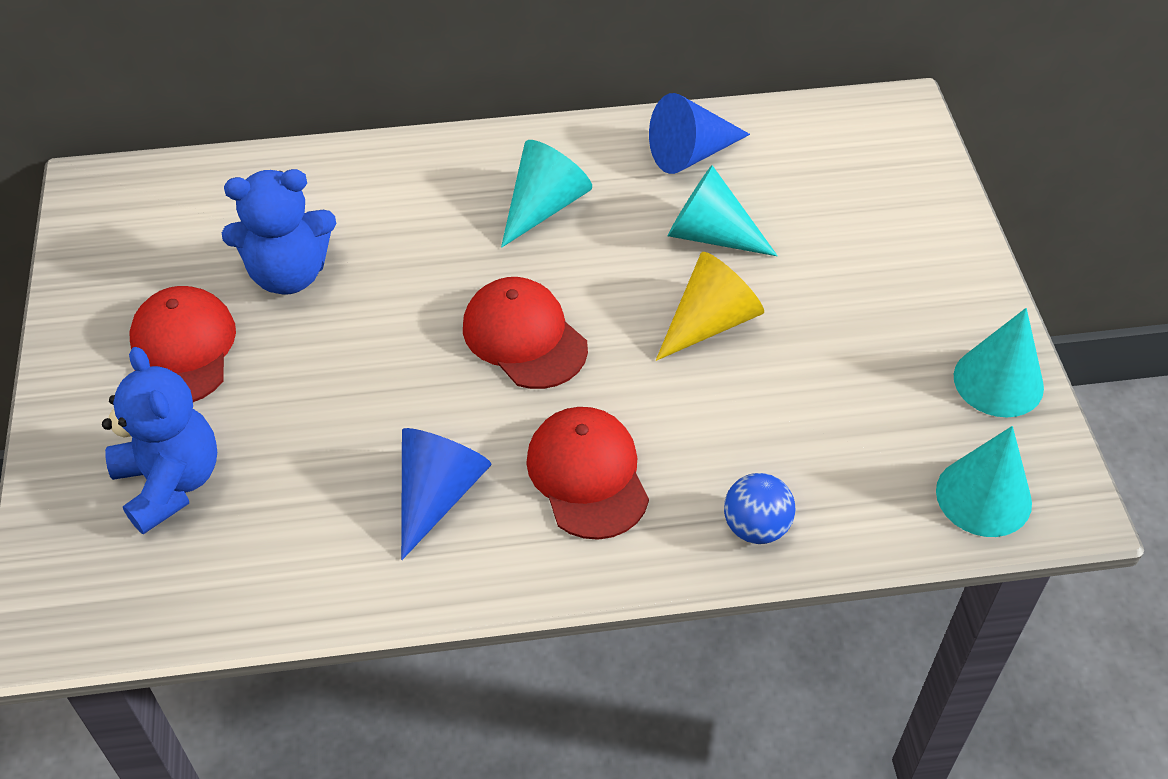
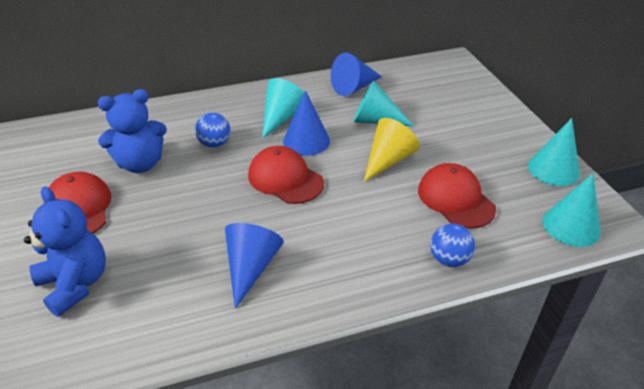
camera: 10 degrees left, 10 degrees down
(418, 249) = (215, 144): none -> blue ball
(576, 263) = (306, 141): none -> blue cone
(587, 475) = (340, 245): red cap -> red cap (455, 199)

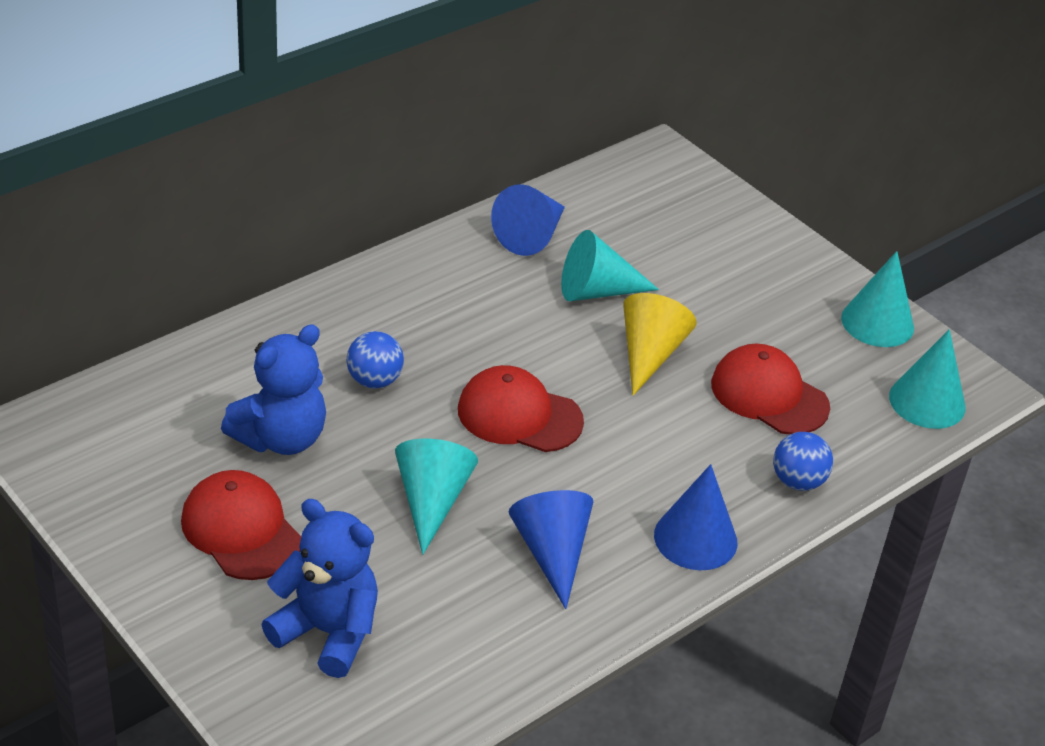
camera: 25 degrees left, 0 degrees up
(282, 117) = (450, 313): turquoise cone -> turquoise cone (431, 501)
(306, 141) = (512, 347): blue cone -> blue cone (695, 538)

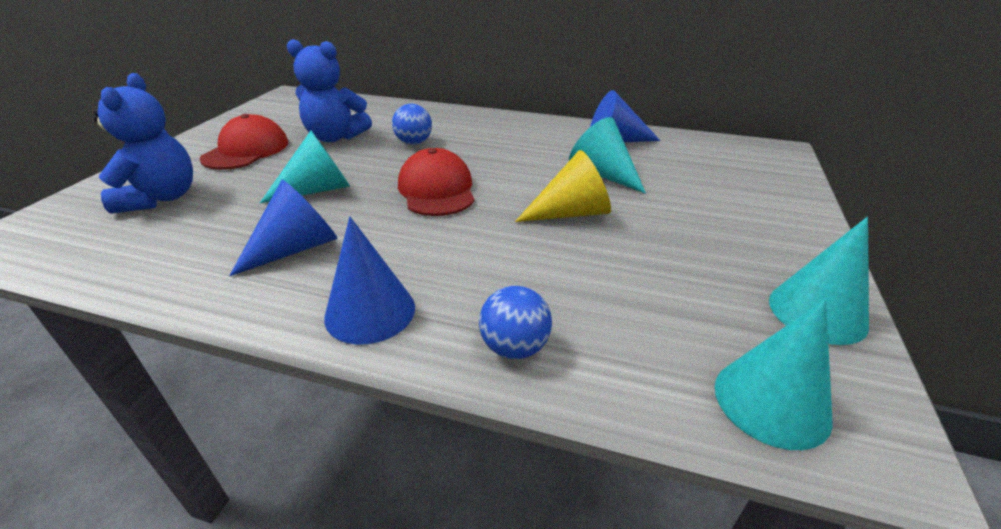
camera: 60 degrees right, 5 degrees down
(769, 395) = (610, 284): red cap -> none

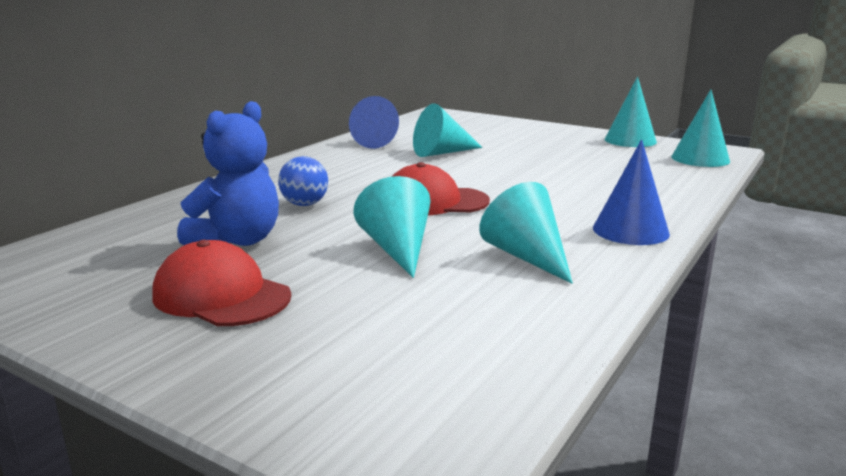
camera: 75 degrees left, 15 degrees down
(161, 198) = (353, 344): blue teddy bear -> none
(296, 248) = (527, 257): blue cone -> turquoise cone
(514, 347) = (667, 196): blue ball -> none
(571, 213) = (502, 167): yellow cone -> none

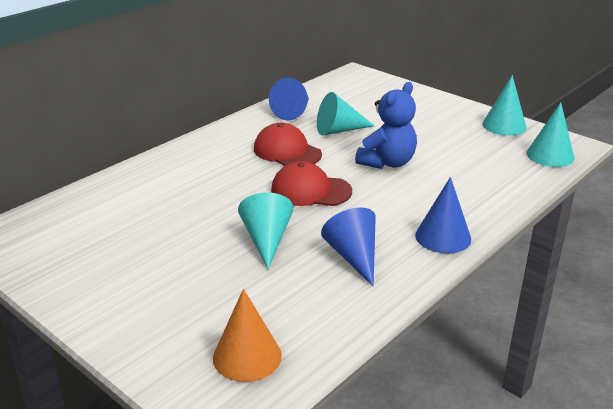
camera: 10 degrees right, 10 degrees up
(221, 295) = (141, 272): red cap -> red cap (287, 151)
(237, 241) = (160, 220): blue teddy bear -> blue teddy bear (387, 163)
(305, 204) = (215, 185): blue ball -> none
(428, 381) = (247, 356): none -> orange cone
(527, 257) = (354, 256): turquoise cone -> blue cone

